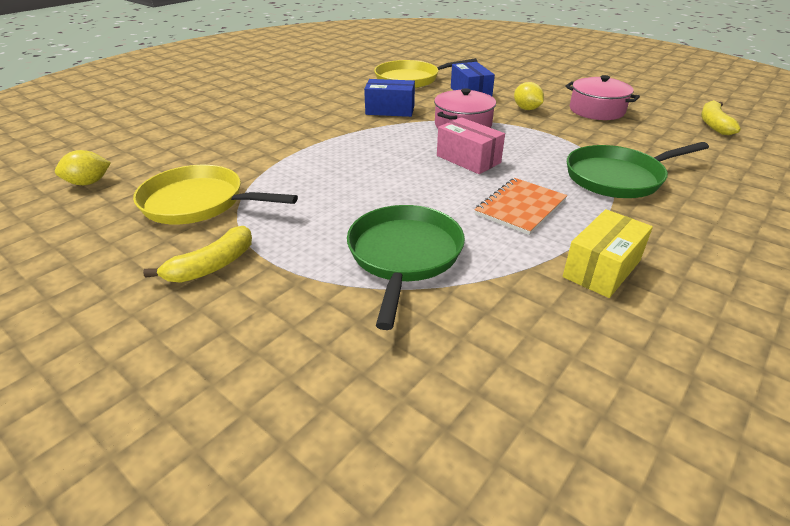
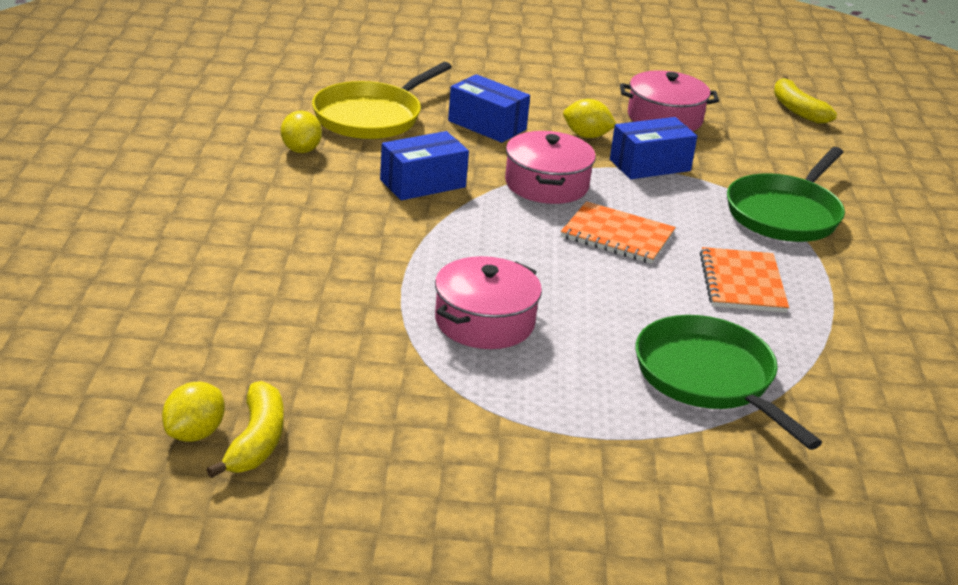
camera: 40 degrees left, 5 degrees down
(199, 203) = (400, 403): yellow pan -> none
(212, 266) = (545, 467): yellow banana -> yellow banana (256, 441)
(313, 179) = (484, 321): none -> pink pot
(351, 85) = (301, 150): none -> yellow lemon
(468, 159) = (617, 235): pink box -> orange notebook
(549, 130) = (650, 165): none -> blue box
(601, 269) = (878, 326): yellow box -> none

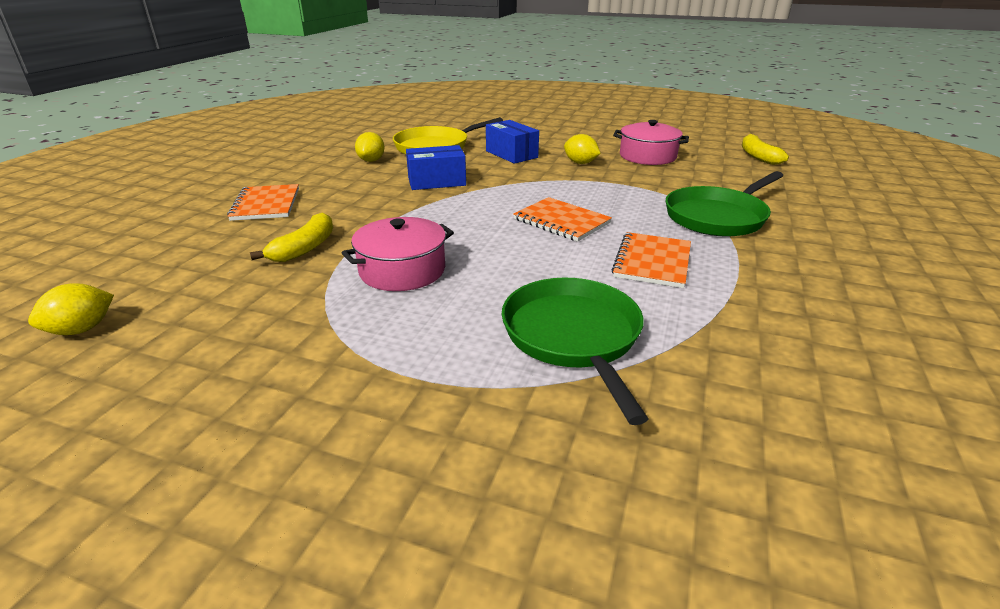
camera: 20 degrees right, 0 degrees up
(227, 241) = (266, 204): none -> orange notebook
(256, 441) = (120, 342): yellow banana -> yellow banana (305, 248)
(546, 184) = (528, 187): pink pot -> none
(650, 165) = (618, 181): blue box -> none

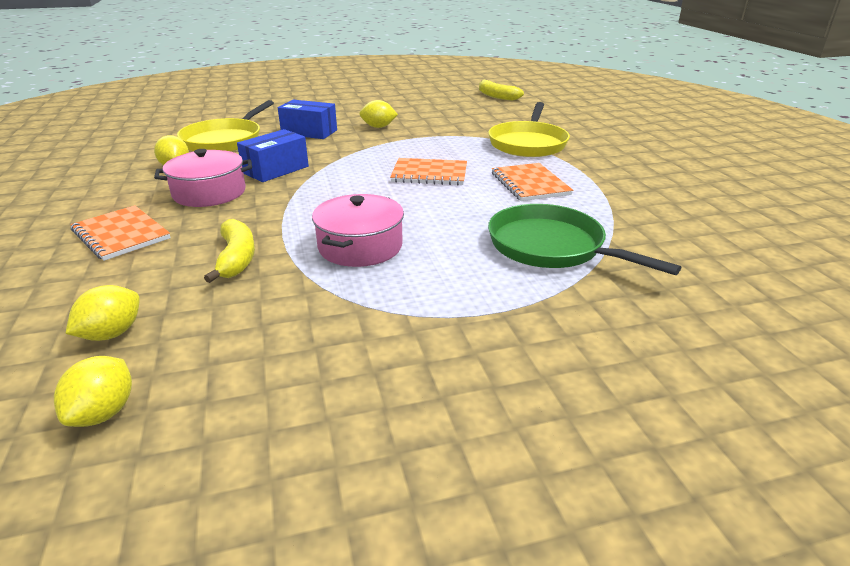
camera: 35 degrees left, 0 degrees up
(161, 276) = (112, 333): none -> yellow lemon
(647, 156) = (422, 111): pink pot -> pink pot (209, 193)
(718, 217) = (528, 143): green pan -> yellow pan

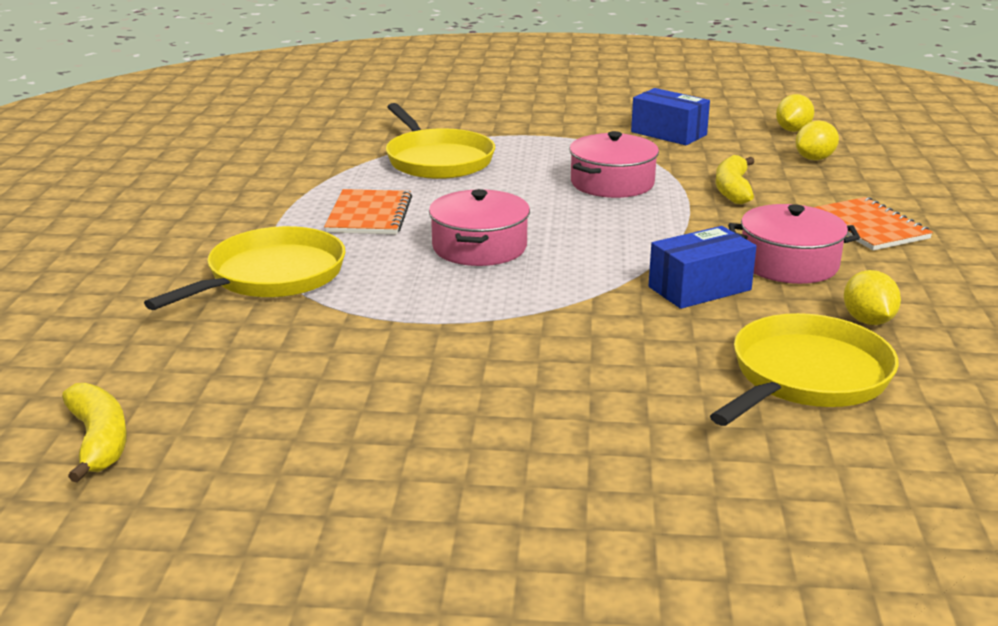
camera: 160 degrees left, 5 degrees down
(309, 132) = (633, 374): blue box -> blue box (668, 133)
(378, 127) = (486, 365): yellow lemon -> none
(429, 174) = (479, 247): orange notebook -> pink pot
(551, 247) = (437, 160): green pan -> yellow pan

